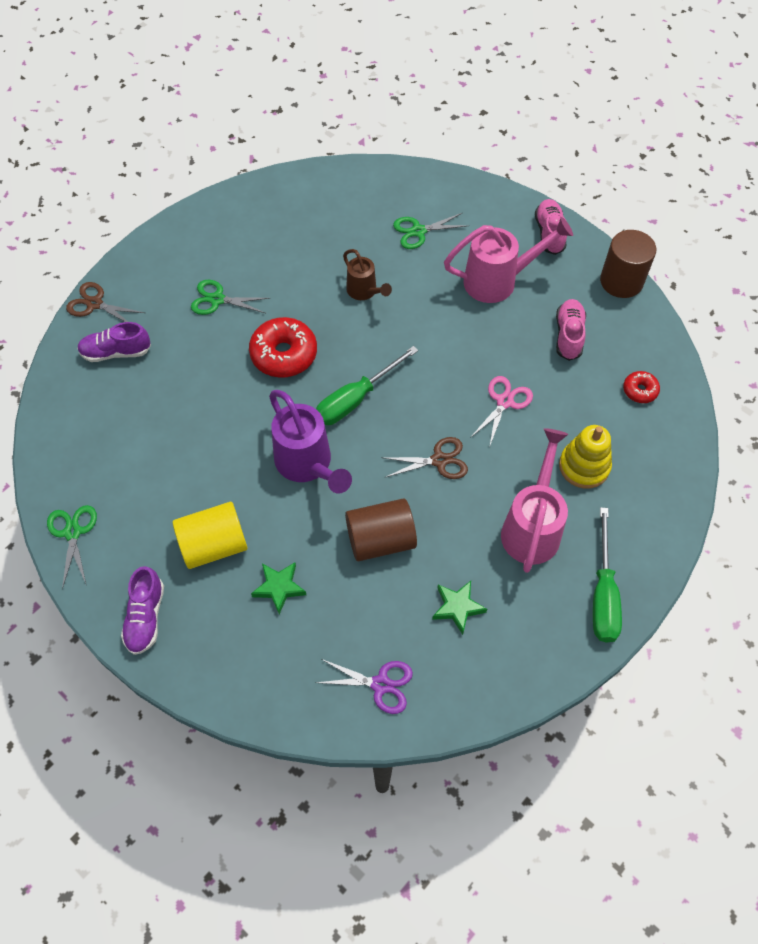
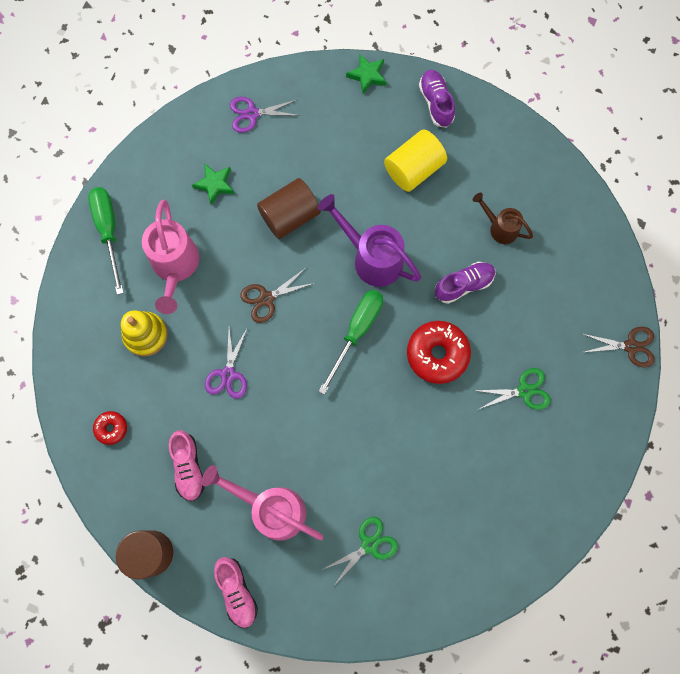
camera: 160 degrees right, 15 degrees up
(73, 532) = (523, 142): green scissors -> none
(116, 352) = (582, 304): purple shoe -> purple shoe (463, 285)
(279, 587) = (351, 155): green star -> green star (367, 75)
(364, 291) = (394, 449): brown watering can -> brown watering can (500, 228)
(497, 281) = (272, 509): pink watering can -> pink watering can turned 60 degrees clockwise
(504, 402) = (228, 374): pink scissors -> purple scissors

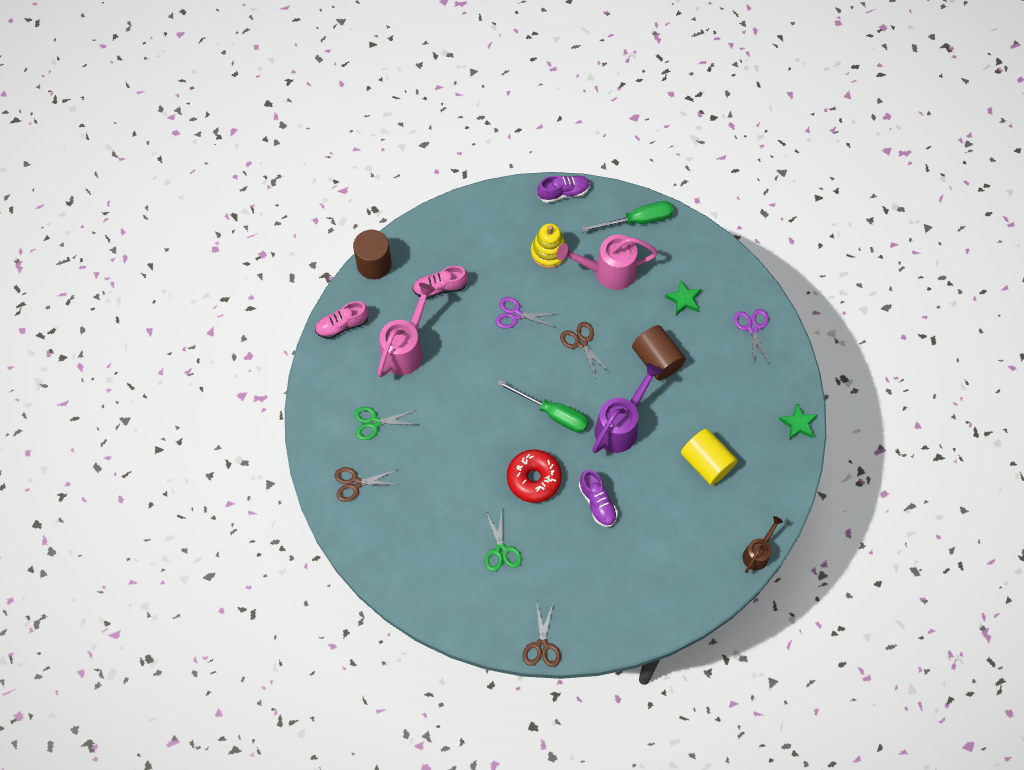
camera: 90 degrees right, 10 degrees down
(111, 428) = (472, 231): red donut -> none
(369, 545) = (374, 422): green scissors -> green scissors turned 120 degrees clockwise
(436, 103) = (774, 483): purple shoe -> purple shoe (563, 193)
(448, 566) = (355, 483): none -> brown scissors
(500, 228) = (652, 536): brown watering can -> brown watering can (757, 554)

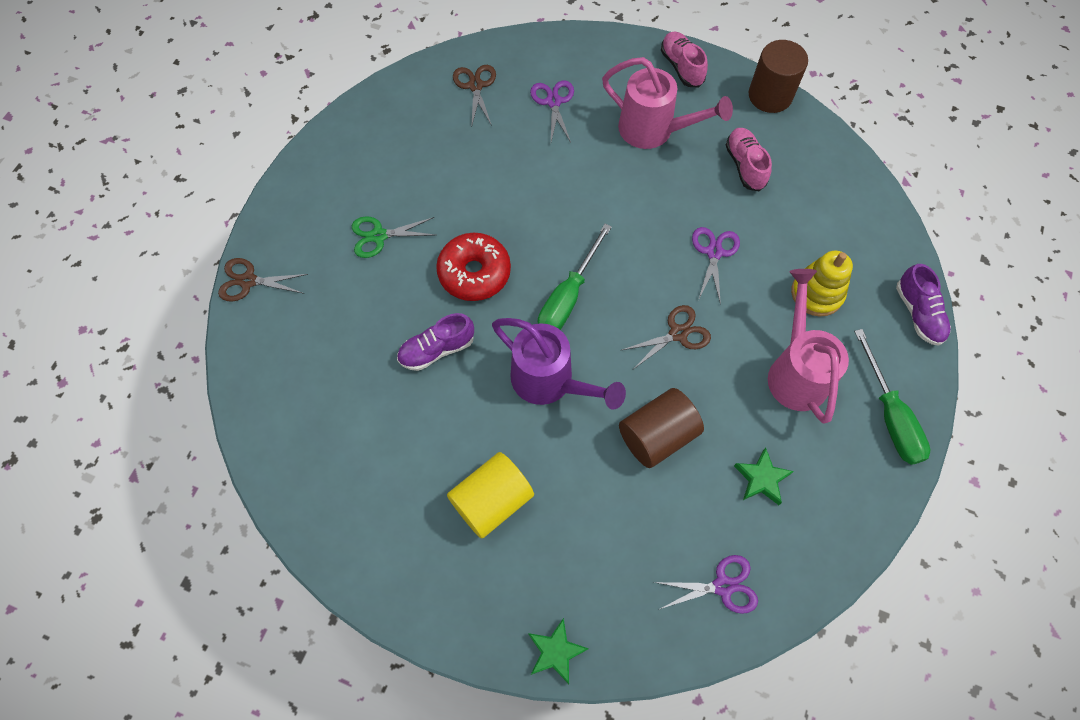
camera: 90 degrees right, 0 degrees up
(374, 422) = (553, 102): green scissors -> purple scissors
(757, 554) = (344, 570): brown watering can -> none

